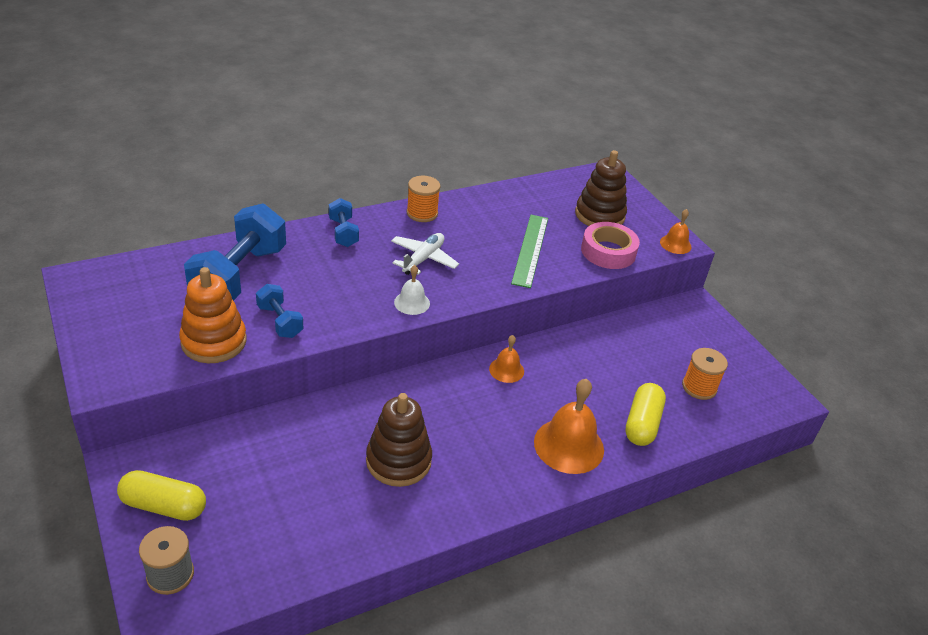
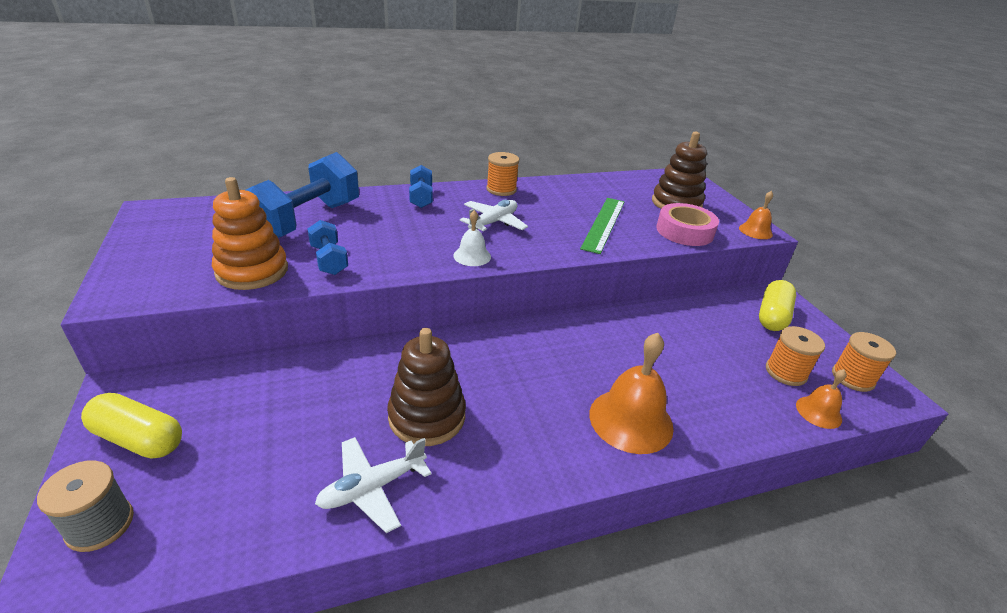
camera: 10 degrees right, 5 degrees down
(371, 524) = (372, 488): none -> white plane
(506, 370) = (567, 335): orange bell -> orange bell (818, 412)
(642, 424) = (720, 405): yellow capsule -> yellow capsule (772, 316)
(755, 386) = (852, 378): none -> orange spool

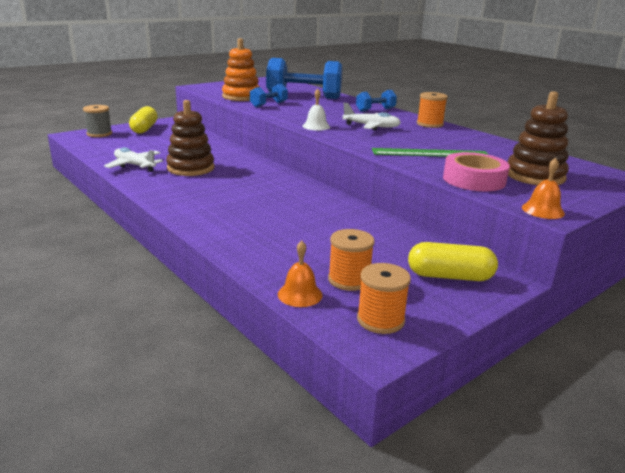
camera: 70 degrees right, 10 degrees down
(631, 420) = (227, 217): orange bell -> none

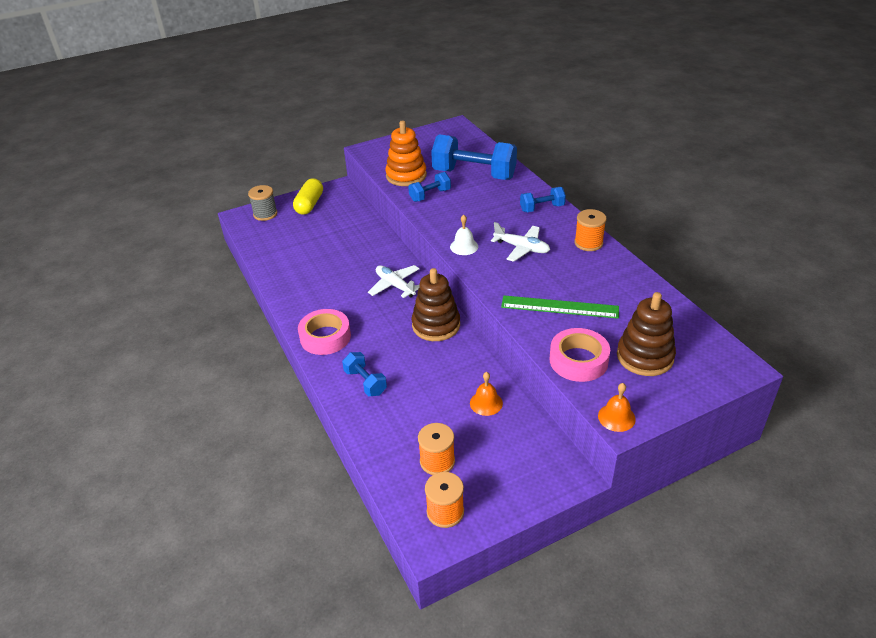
camera: 15 degrees right, 15 degrees up
(134, 165) = (291, 275): white plane -> white plane (395, 286)
(183, 200) = (325, 337): none -> pink tape
(191, 168) = (342, 282): brown stacking toy -> brown stacking toy (436, 325)
(239, 228) = (365, 382): none -> blue dumbbell
(300, 294) = (392, 475): orange bell -> orange bell (486, 403)
(449, 276) = (525, 465): yellow capsule -> none

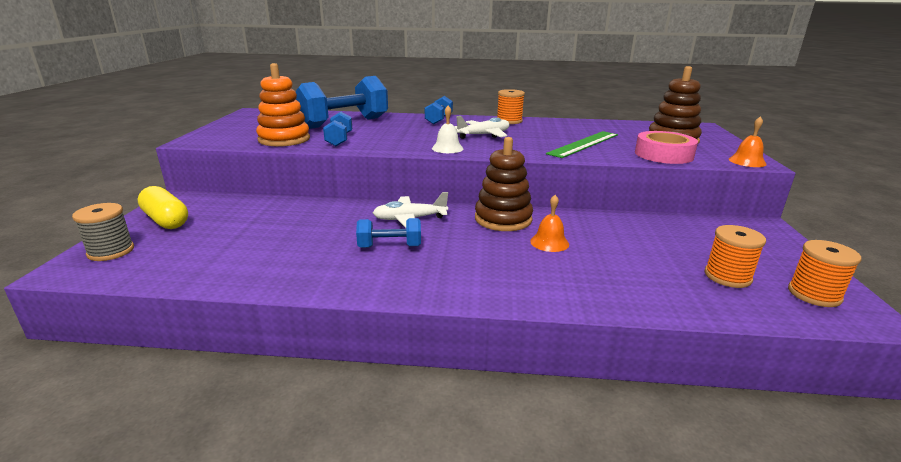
camera: 60 degrees left, 15 degrees down
(325, 337) = (446, 282): pink tape -> none
(365, 382) = (562, 280): blue dumbbell -> blue dumbbell (390, 246)
(486, 403) = (645, 230): orange bell -> orange bell (549, 242)

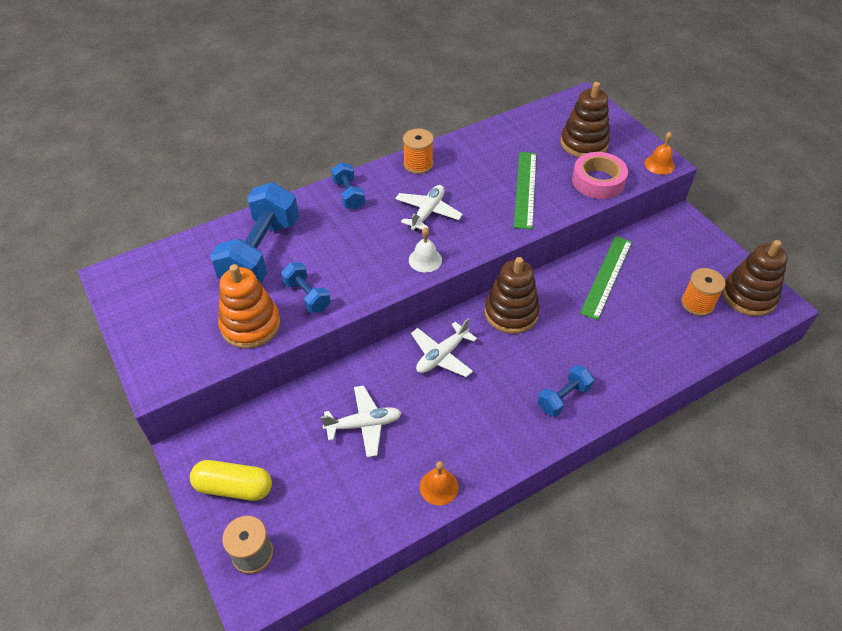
camera: 35 degrees left, 25 degrees up
(294, 227) = (364, 425): none -> white plane
(390, 246) = (466, 402): blue dumbbell -> blue dumbbell (563, 398)
(549, 242) = (569, 327): orange bell -> orange bell (439, 487)
(629, 230) = (606, 276): none -> green ruler
(814, 294) = (748, 296): orange spool -> brown stacking toy

